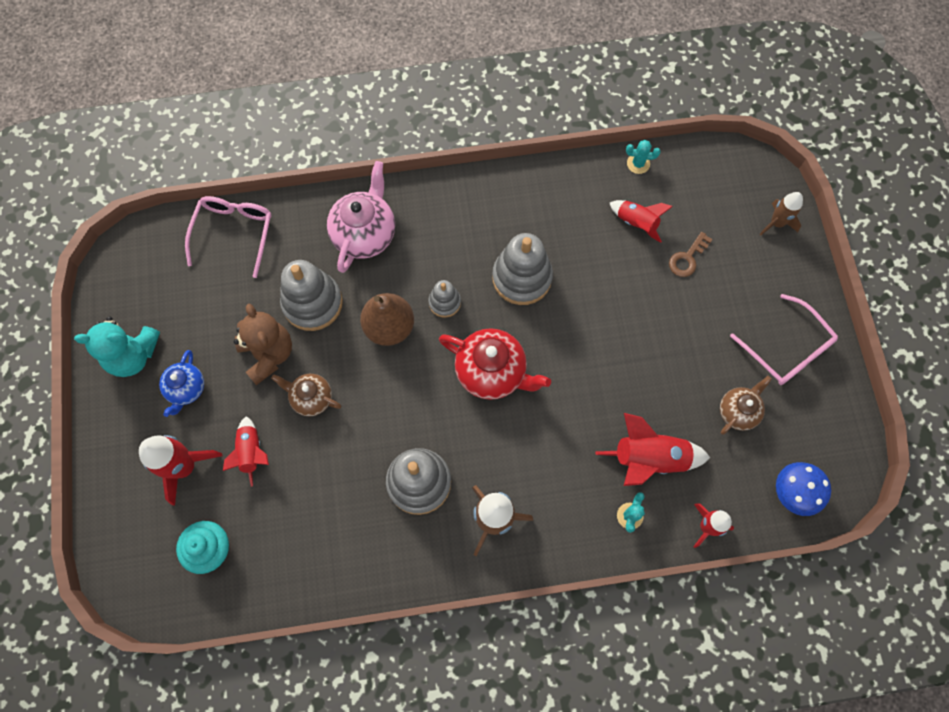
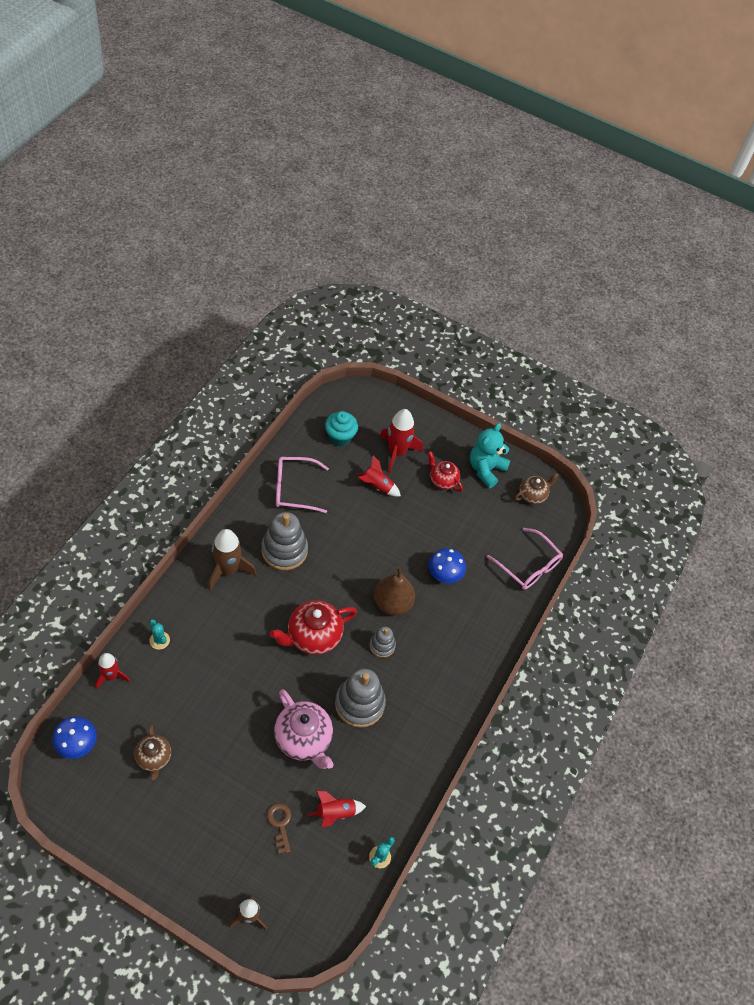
camera: 120 degrees right, 15 degrees down
(186, 389) = (442, 480): blue teapot -> red teapot
(268, 354) = (430, 531): brown teddy bear -> none
(311, 398) = (383, 534): brown teapot -> brown teapot (532, 495)
(312, 303) = (444, 575): grey stacking toy -> blue mushroom
(365, 234) = (469, 636): pink teapot -> pink teapot (303, 739)
(649, 459) = (179, 679): red rocket -> none
(787, 349) = (159, 830): pink glasses -> pink glasses (294, 489)

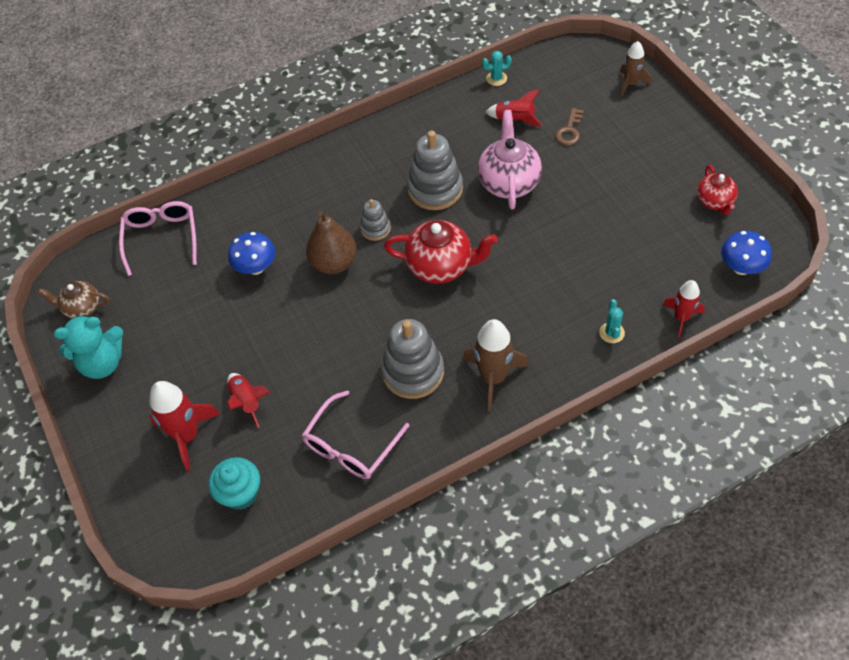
camera: 135 degrees left, 0 degrees up
(154, 758) = (665, 225): brown teapot -> none
(294, 489) = (351, 446): pink glasses -> pink glasses turned 90 degrees clockwise
(442, 480) = (165, 372): red teapot -> red teapot (714, 202)

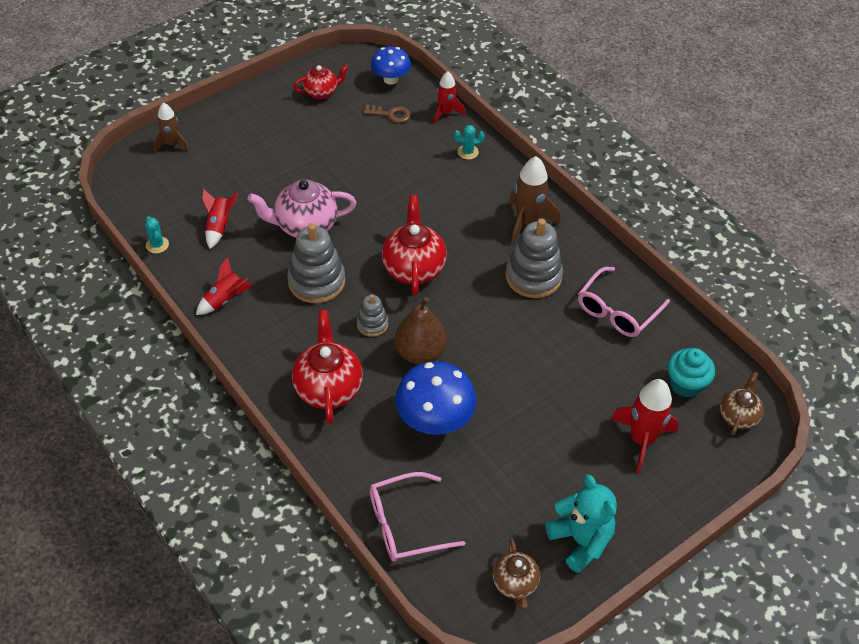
camera: 105 degrees left, 5 degrees down
(188, 537) = (738, 416): none -> brown teapot
(247, 401) = (593, 397): red rocket -> red rocket (225, 299)
(256, 267) = (434, 420): blue mushroom -> blue mushroom, size x1.56
(310, 193) = (328, 388): none -> red teapot
(351, 446) = (617, 311): pink glasses -> pink glasses turned 105 degrees clockwise
(569, 131) = (235, 185): brown key -> brown key (391, 114)

